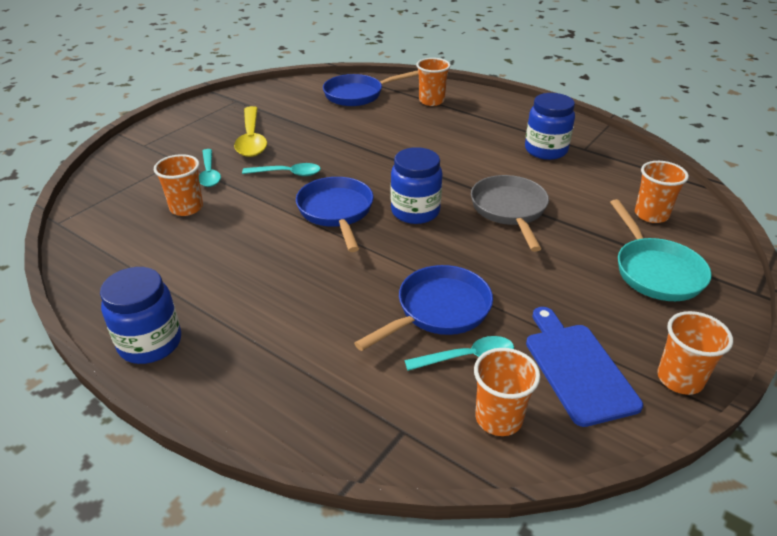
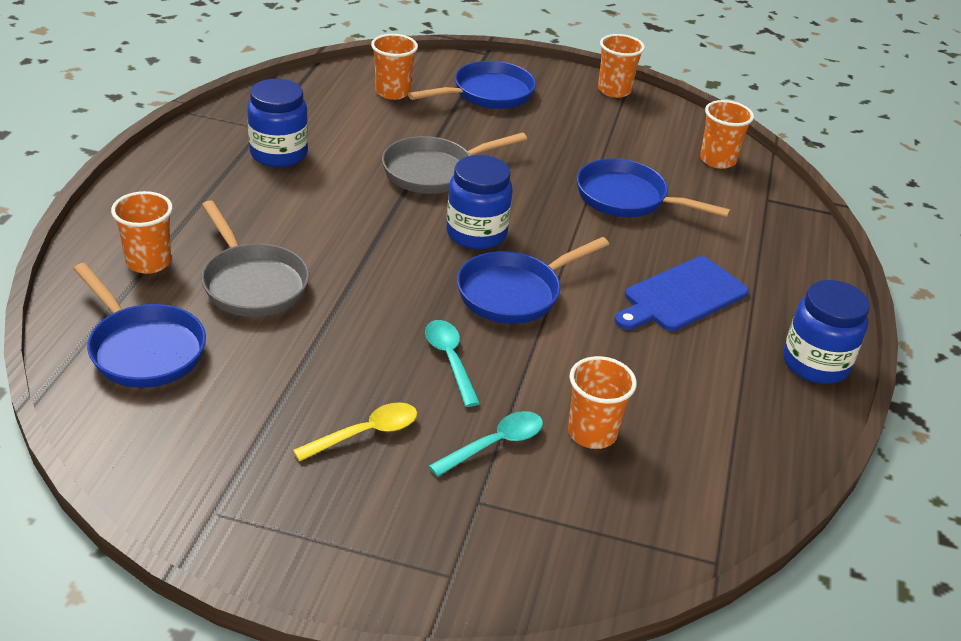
camera: 115 degrees left, 0 degrees up
(251, 139) = (365, 433): yellow spoon -> yellow spoon, size x0.65
(397, 125) = (252, 283): none -> grey pan
(467, 357) = (671, 178): turquoise spoon -> none
(577, 368) = (639, 129): blue cutting board -> blue cutting board (681, 296)
(655, 271) = (488, 94): turquoise pan -> blue pan

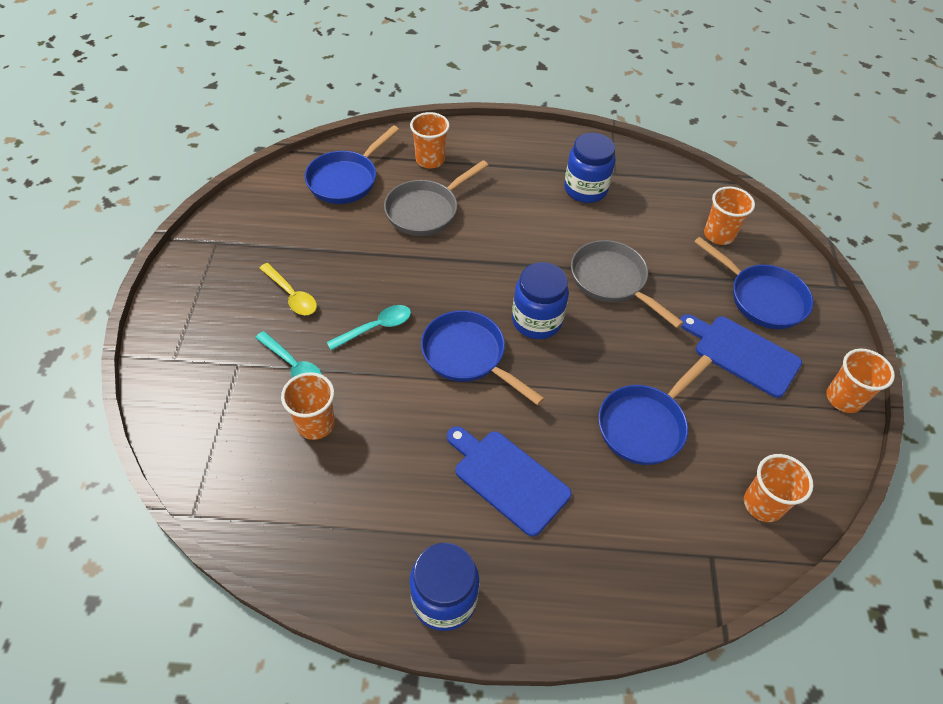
camera: 80 degrees right, 15 degrees up
(553, 123) = (742, 354): none -> blue cutting board
(627, 198) = (644, 425): blue pan -> blue pan turned 150 degrees counterclockwise

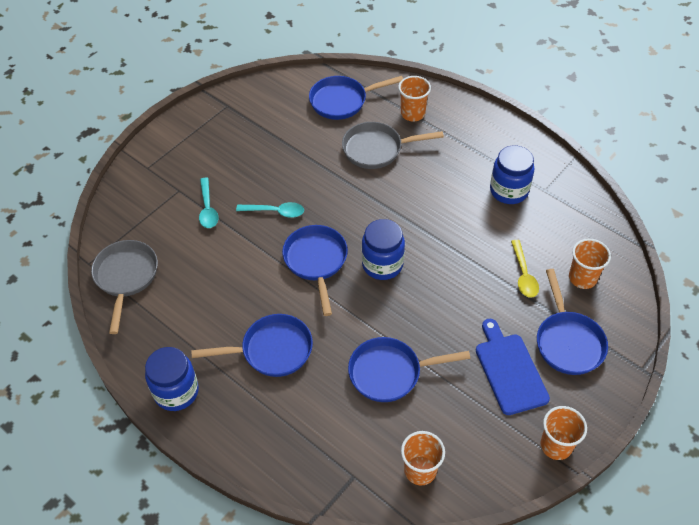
camera: 40 degrees right, 0 degrees up
(291, 295) = (243, 163): yellow spoon -> yellow spoon (523, 274)
(315, 424) = (191, 251): orange cup -> none
(508, 479) = (272, 350): blue cutting board -> blue pan
(612, 281) = (462, 267): grey pan -> grey pan (126, 277)

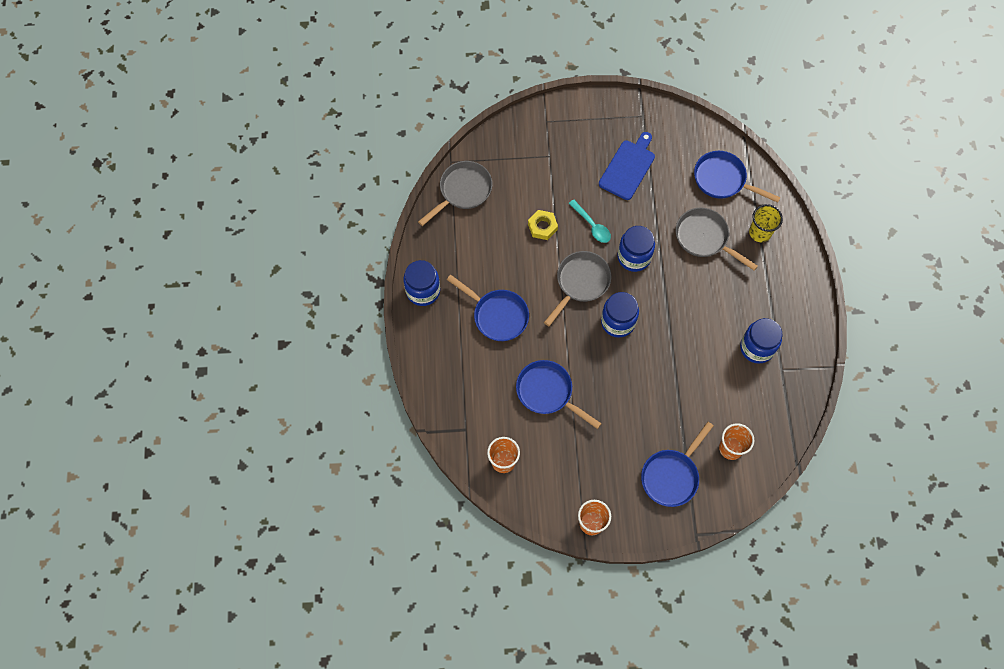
camera: 45 degrees right, 15 degrees up
(208, 208) = (554, 185): turquoise spoon -> none
(233, 246) = (542, 227): none -> yellow nut
(316, 261) = (580, 283): blue pan -> grey pan
(337, 206) = (634, 257): none -> blue jar
(412, 114) = (760, 232): orange cup -> yellow cup
(510, 370) = (617, 458): blue cutting board -> blue cutting board (628, 168)
(523, 274) = (696, 410): yellow spoon -> none

